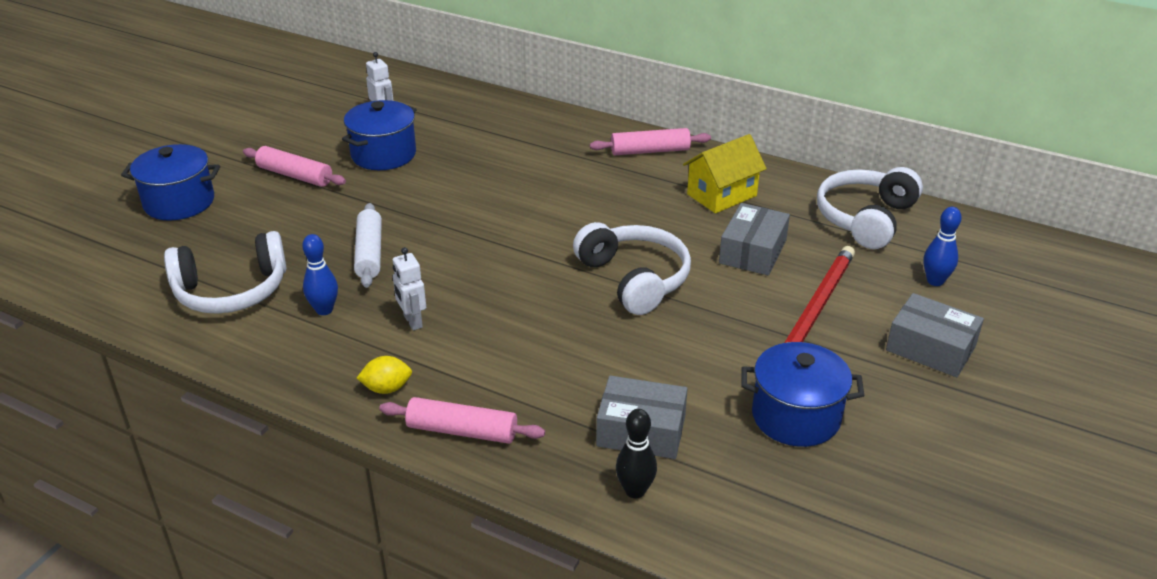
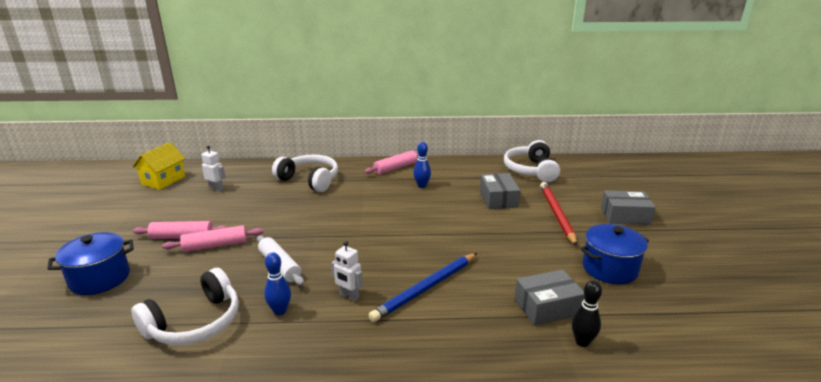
camera: 30 degrees left, 10 degrees down
(383, 154) = (236, 209): blue pot -> none
(387, 388) = (372, 344): yellow lemon -> none
(462, 431) = (448, 350): pink rolling pin -> pink rolling pin (215, 245)
(511, 347) = (426, 288): none -> blue pencil
(634, 279) = (455, 230): white headphones -> white headphones (309, 180)
(722, 195) = (454, 178): yellow house -> yellow house (163, 180)
(935, 281) = (591, 187): blue bowling pin -> blue bowling pin (422, 186)

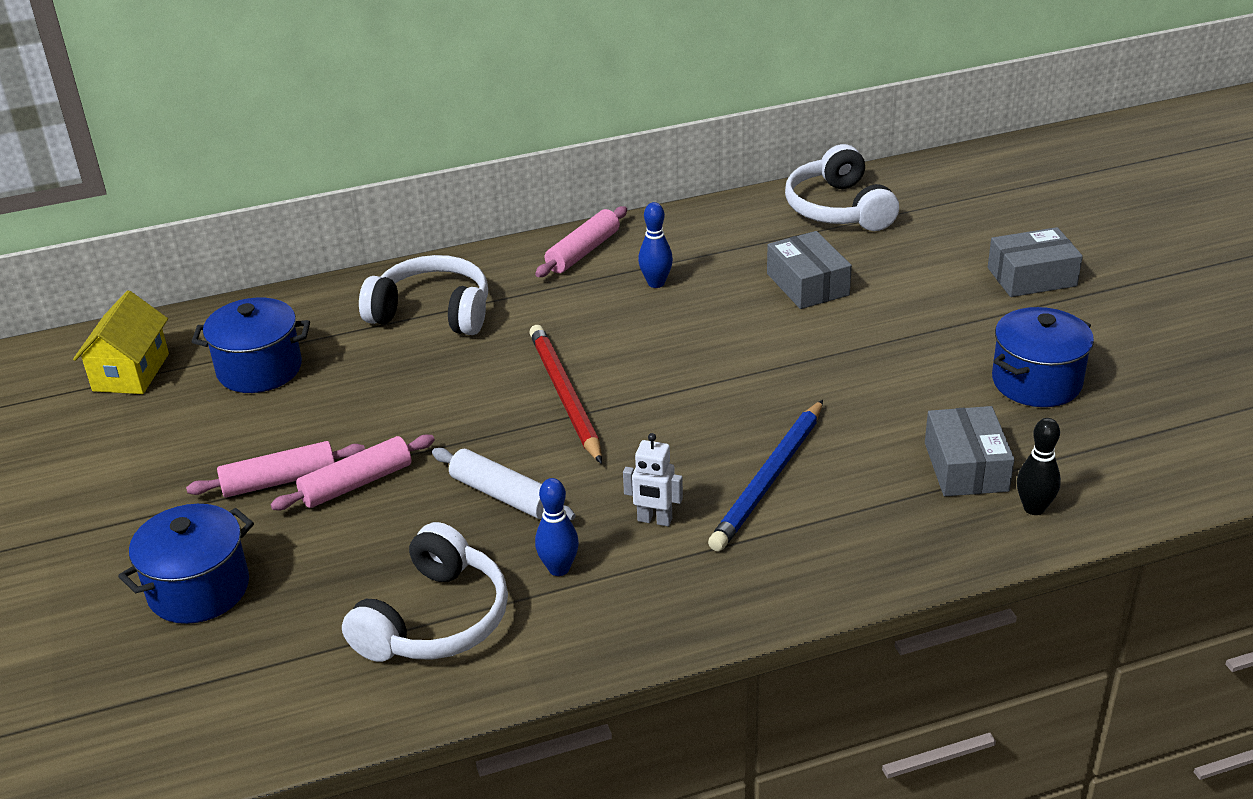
camera: 15 degrees left, 10 degrees up
(216, 189) = (259, 369): white robot -> blue pot
(547, 307) = (966, 467): grey box -> grey box turned 60 degrees counterclockwise
(556, 214) = (919, 296): red pencil -> red pencil (564, 396)

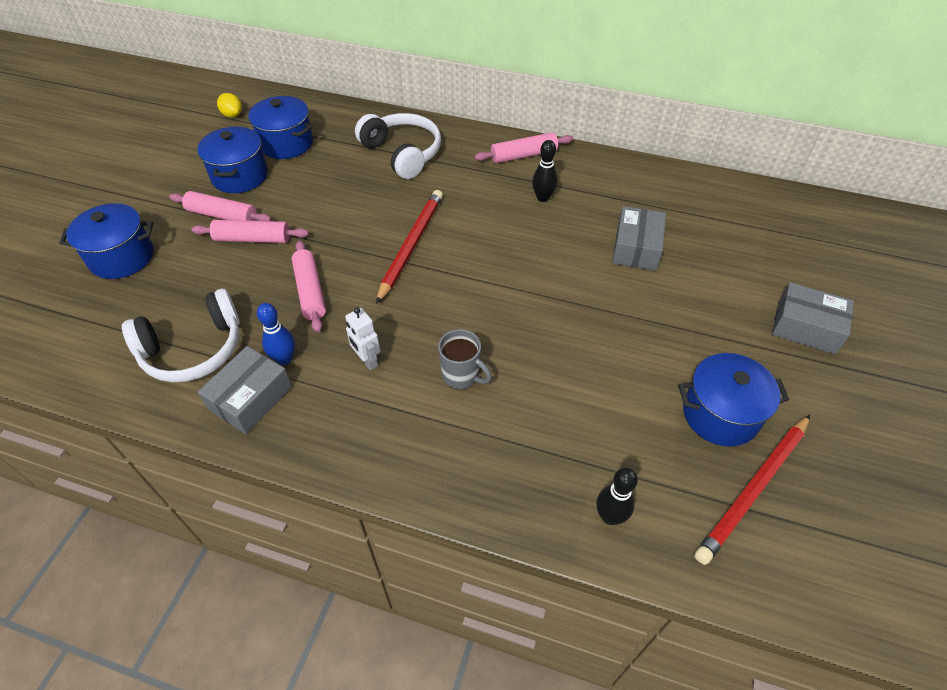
camera: 35 degrees right, 15 degrees up
(131, 372) = (232, 115): yellow house -> yellow lemon
(243, 431) = (240, 176): none -> blue pot
(503, 495) = (310, 291): white rolling pin -> pink rolling pin
(656, 283) = (543, 198): blue bowling pin -> black bowling pin
(769, 479) = (461, 376): blue pencil -> grey mug
(838, 209) = (716, 203): white headphones -> none
(966, 467) = (597, 450): grey box -> grey box (251, 398)
(1122, 421) = (754, 489): none -> red pencil

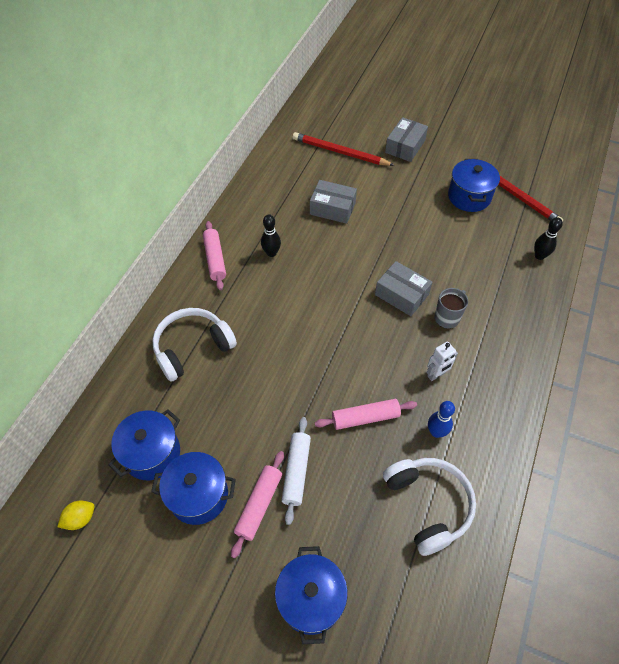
camera: 85 degrees left, 5 degrees up
(251, 398) = (474, 453): grey box -> grey box (401, 294)
(253, 239) = (296, 471): pink rolling pin -> white rolling pin
(411, 245) = (317, 344): red pencil -> red pencil (340, 152)

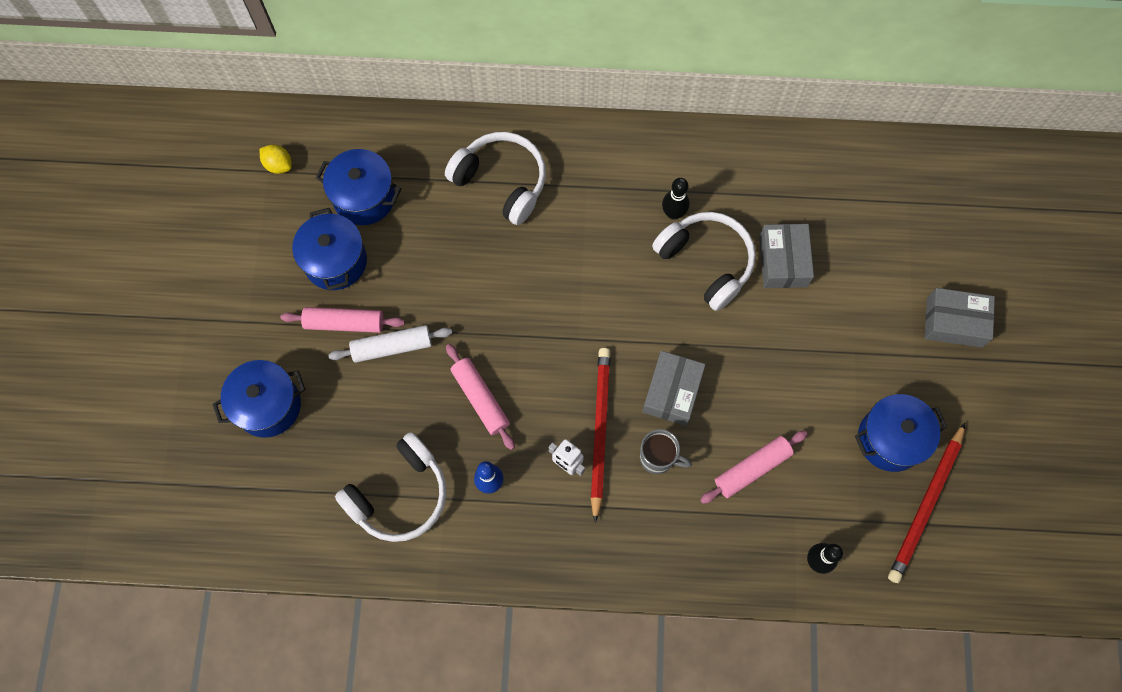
camera: 70 degrees right, 15 degrees up
(215, 259) = (636, 152): pink rolling pin -> pink rolling pin (752, 469)
(315, 247) = (706, 262): none -> white headphones
(340, 152) = (897, 236): red pencil -> red pencil (599, 430)

